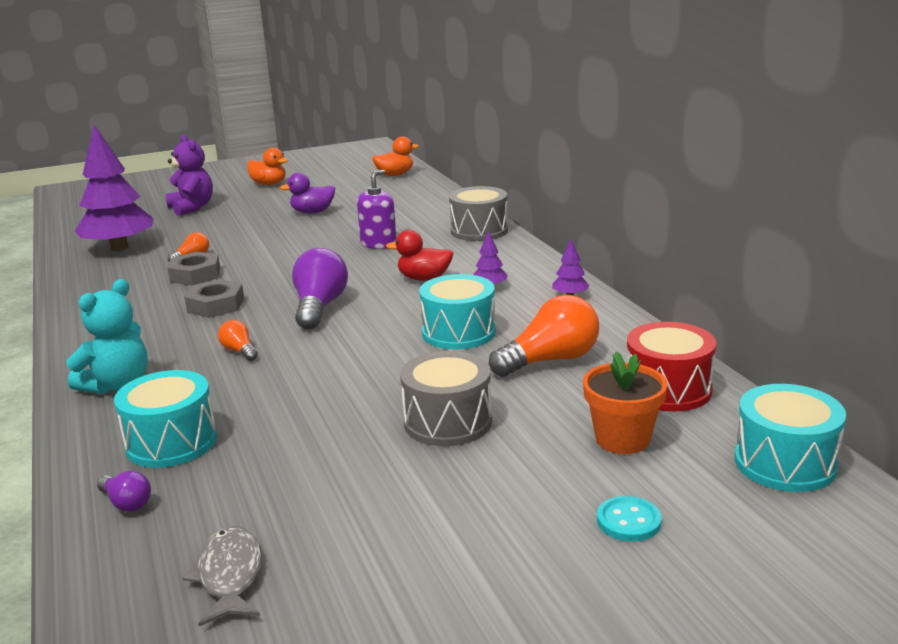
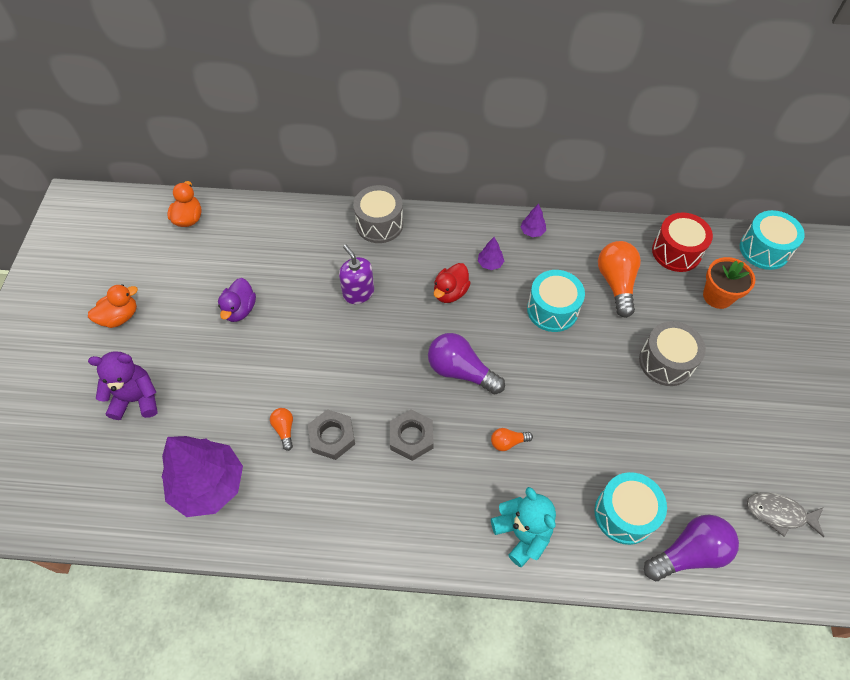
camera: 65 degrees left, 35 degrees up
(126, 503) = (688, 553): purple light bulb -> purple light bulb, size x2.02
(628, 521) = (789, 331): turquoise button -> none

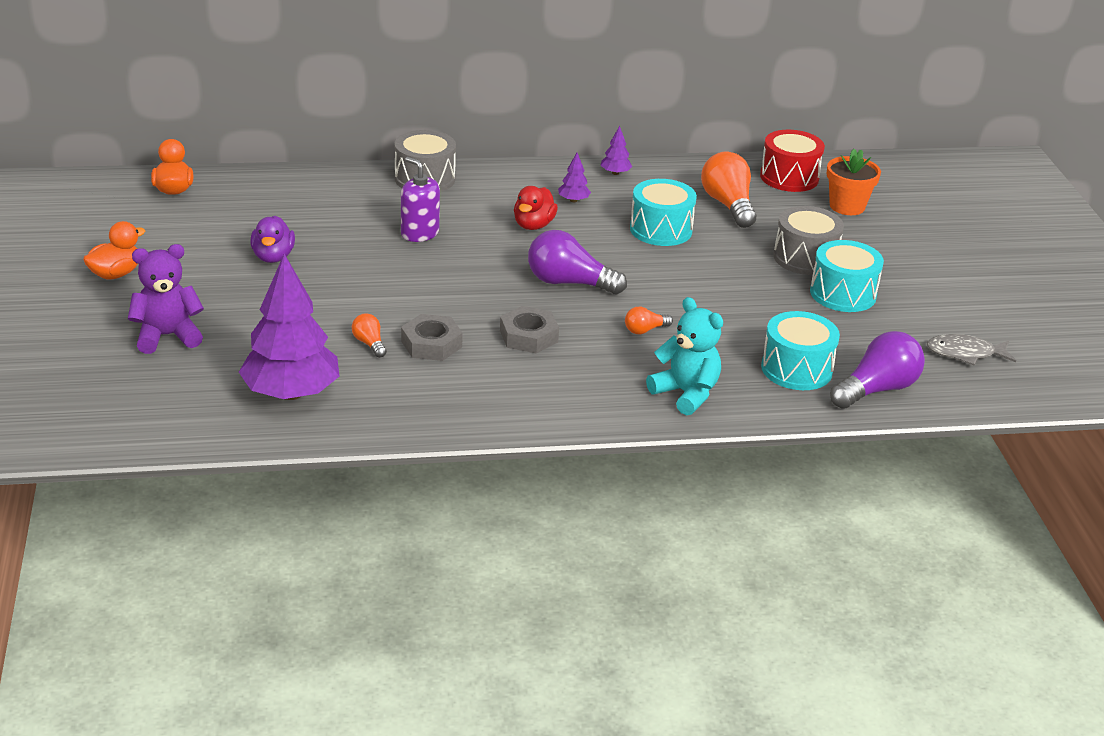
camera: 15 degrees left, 25 degrees down
(764, 250) = (887, 169): turquoise drum -> turquoise drum (843, 294)

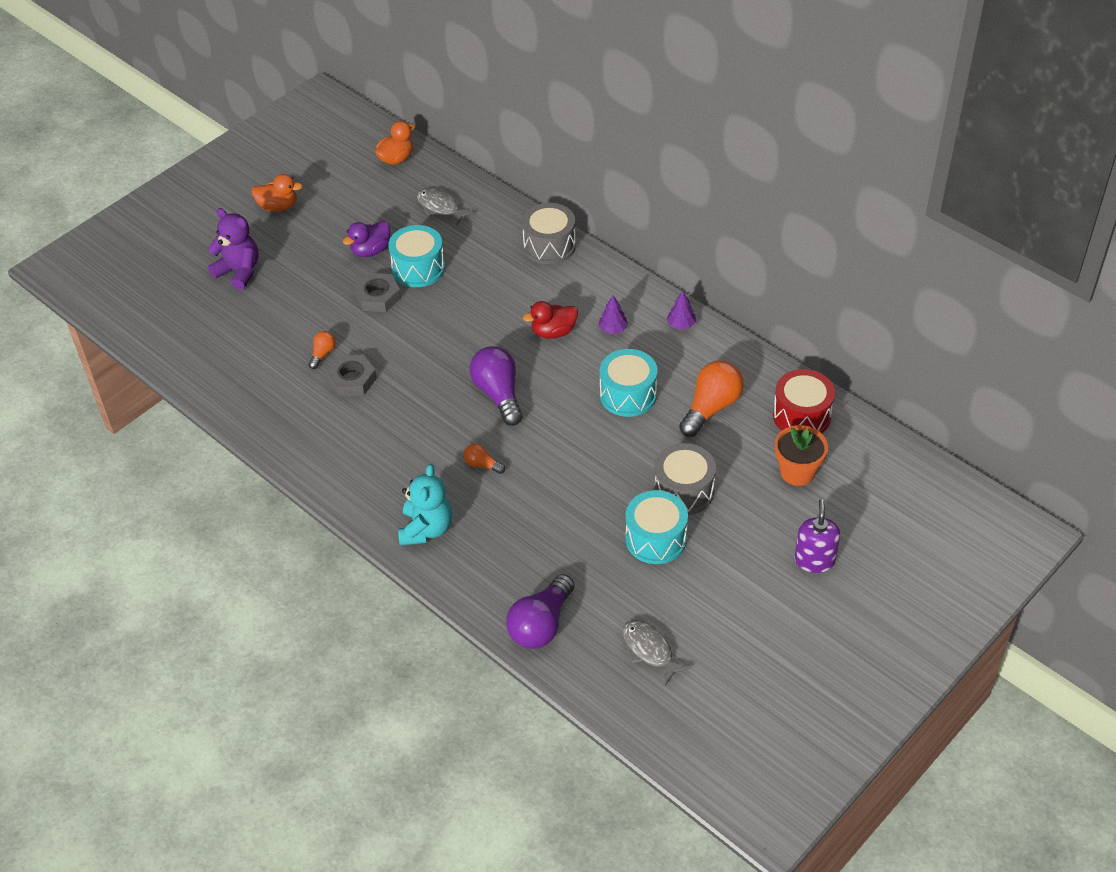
camera: 55 degrees right, 15 degrees up
(281, 201) = (440, 207): none -> grey fish
(291, 393) = (236, 358): purple tree -> none
(420, 233) = (476, 290): purple soap dispenser -> purple soap dispenser (814, 560)
(528, 336) = (410, 416): grey nut -> grey nut (378, 296)
(796, 369) = (520, 568): turquoise drum -> turquoise drum (418, 268)
(876, 389) = (541, 624): purple light bulb -> purple light bulb turned 105 degrees clockwise

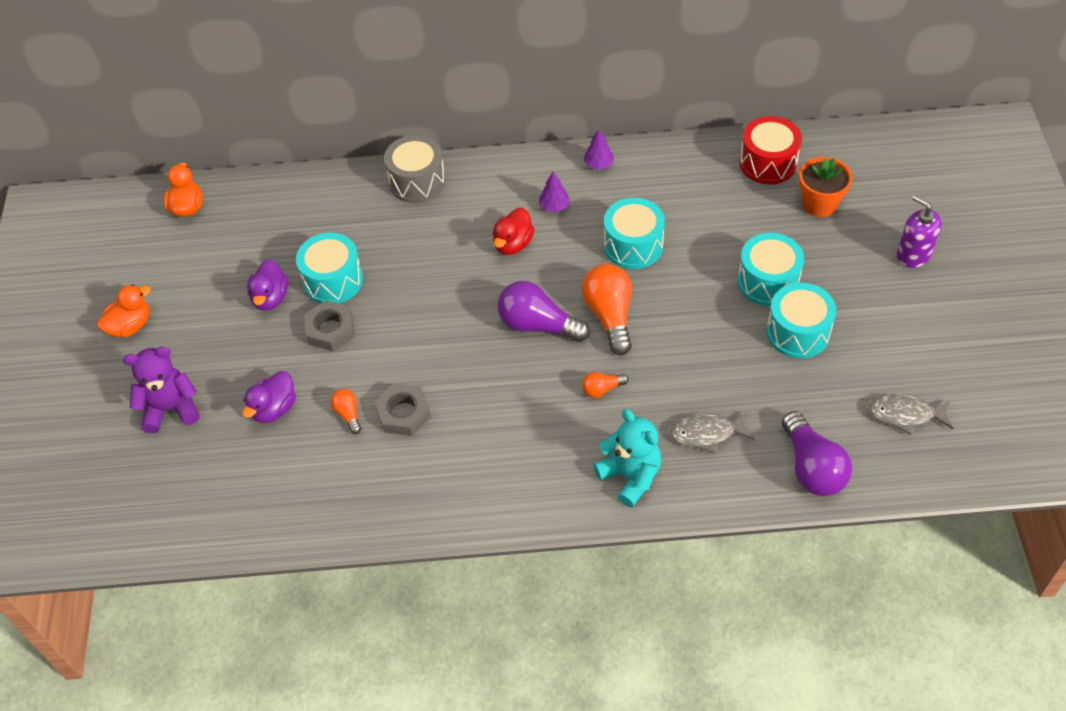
camera: 45 degrees left, 5 degrees up
(289, 317) = (274, 409): none -> purple duck
(440, 207) = (283, 218): grey fish -> grey fish (707, 434)
(684, 491) = (768, 281): grey drum -> turquoise drum
(711, 408) = (702, 207): orange light bulb -> orange light bulb (610, 316)

